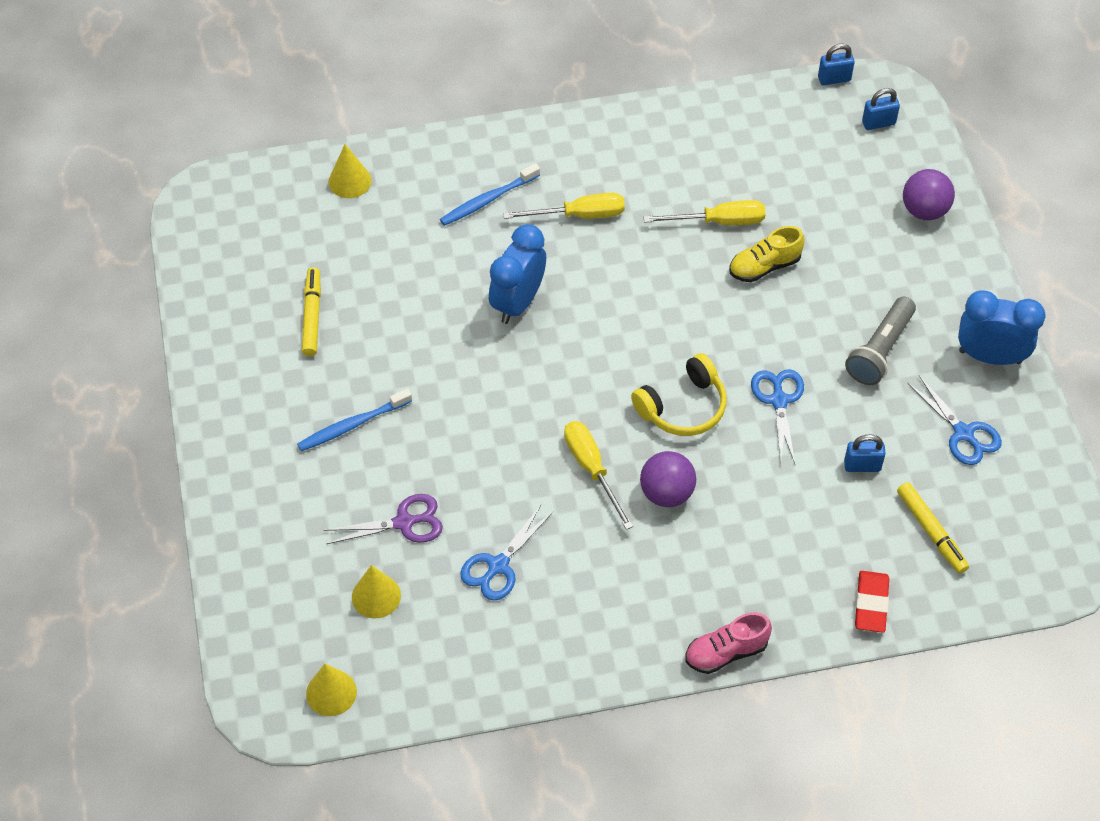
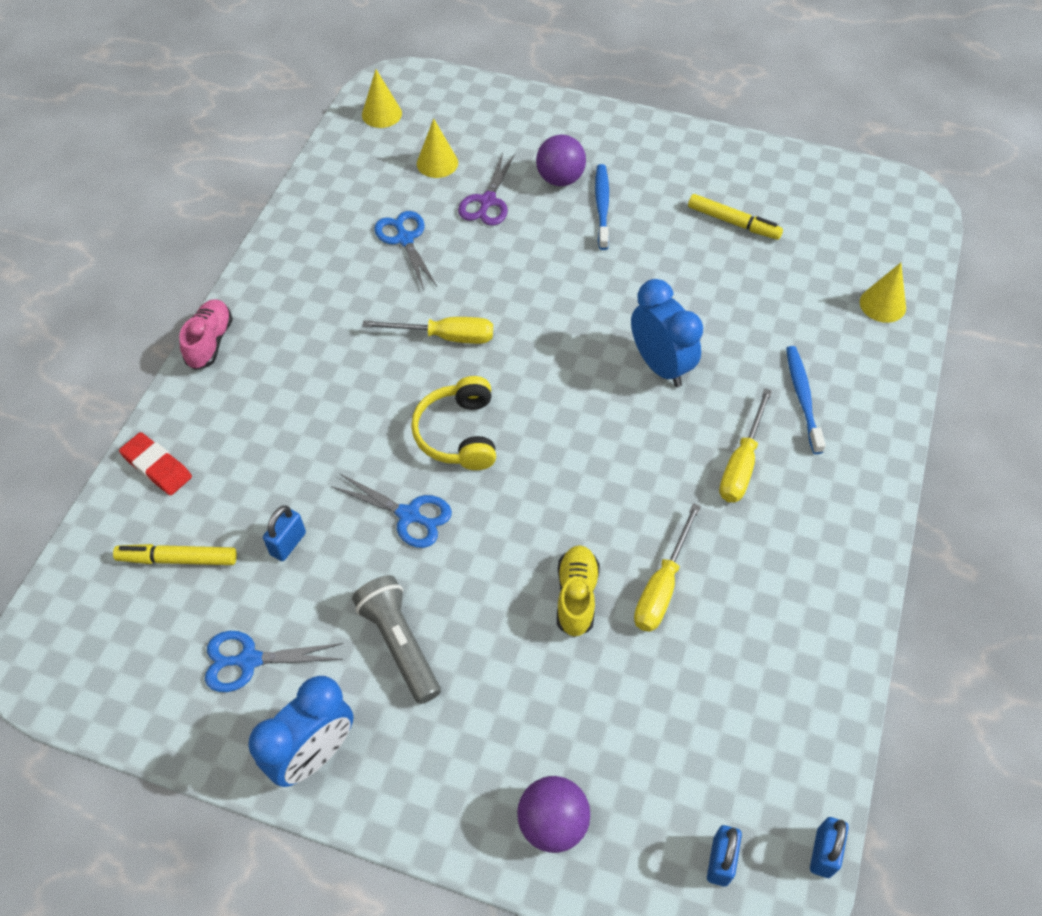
camera: 120 degrees right, 0 degrees up
(666, 493) = (381, 376): purple ball -> purple ball (560, 179)

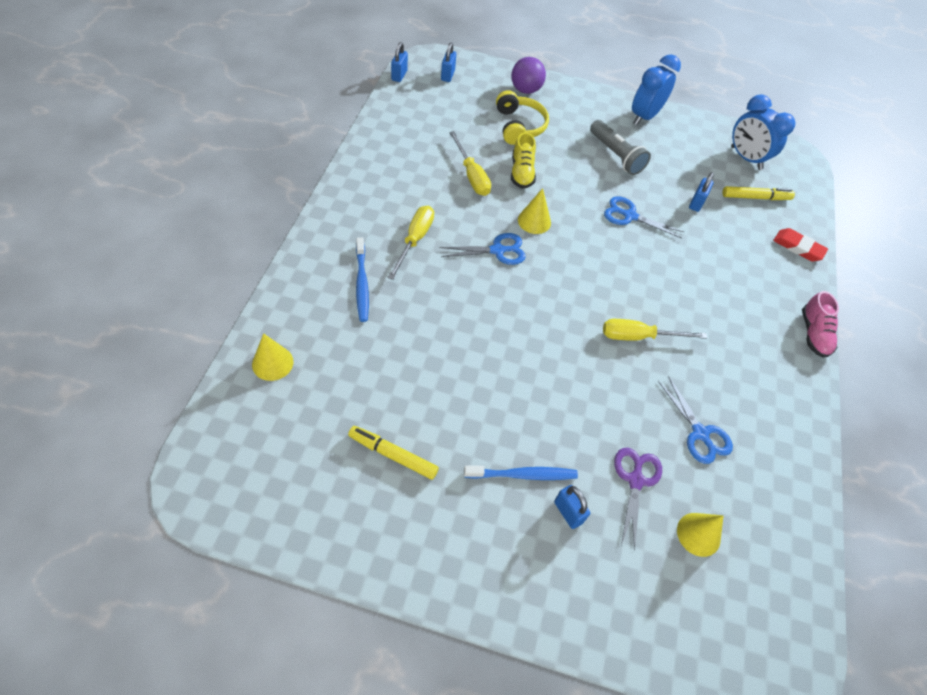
camera: 170 degrees right, 0 degrees up
(249, 660) = (692, 152): blue scissors -> blue scissors (497, 250)
(381, 114) = (782, 614): yellow cone -> yellow cone (534, 221)
(458, 434) = (611, 263): yellow headphones -> yellow headphones (519, 126)
(560, 179) = (568, 512): purple ball -> blue padlock
(602, 206) = (522, 475): blue toothbrush -> blue toothbrush turned 90 degrees counterclockwise
(660, 366) = (469, 310): blue clock -> blue clock (746, 158)
(662, 586) = (471, 175): yellow screwdriver -> yellow screwdriver turned 135 degrees clockwise

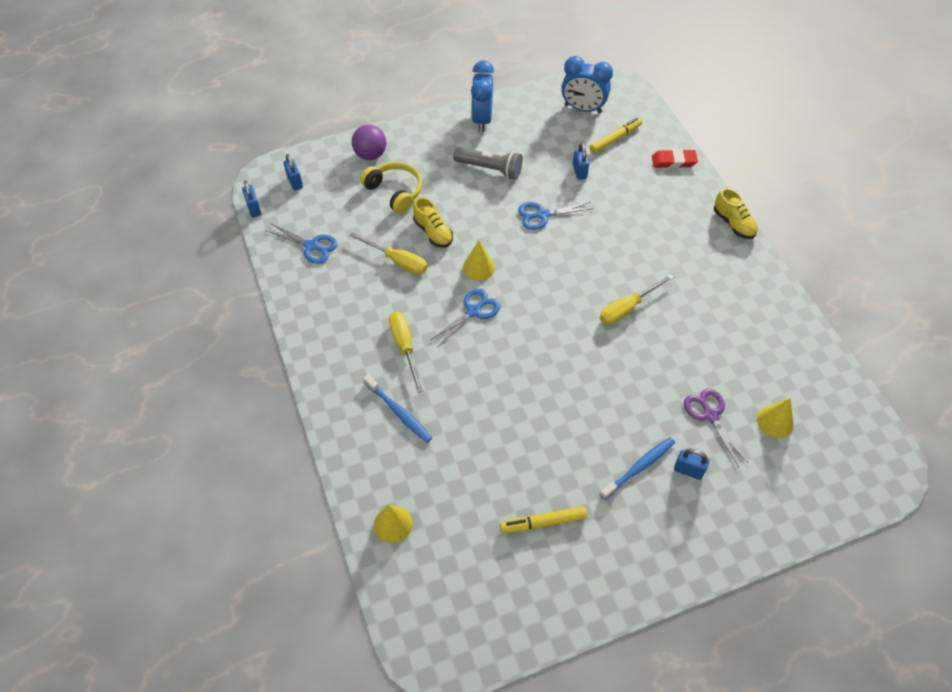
camera: 30 degrees left, 0 degrees up
(700, 433) = (722, 351): blue scissors -> blue scissors (311, 246)
(813, 334) = (733, 223): pink shoe -> yellow shoe

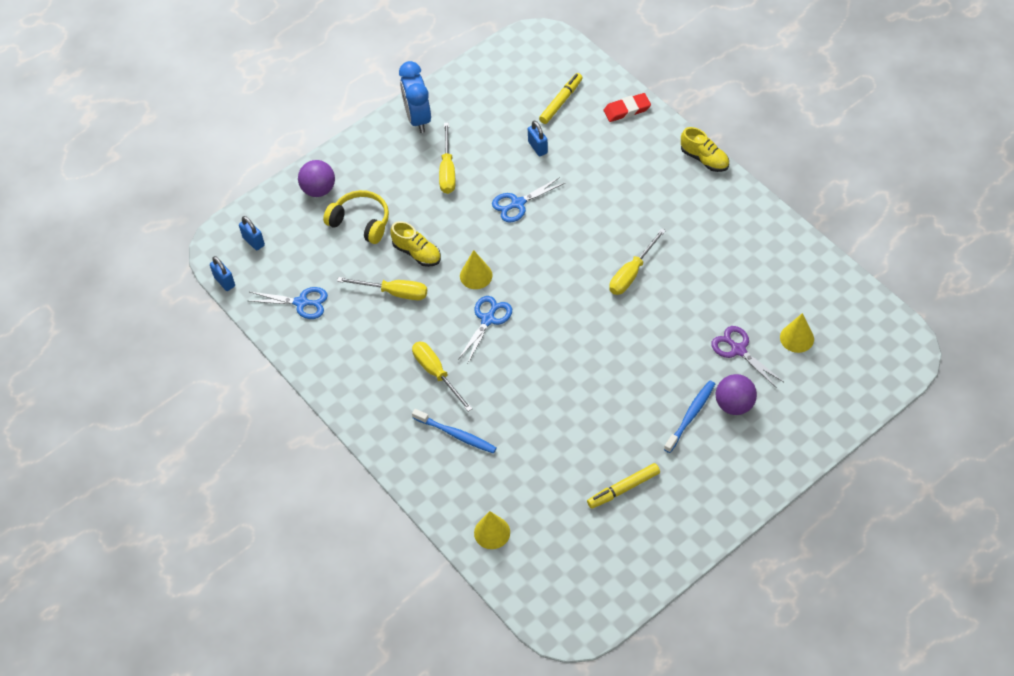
camera: 15 degrees left, 0 degrees up
(490, 169) = (447, 170): grey flashlight -> yellow screwdriver
(583, 109) = (517, 77): blue clock -> none
(688, 470) = (734, 404): blue padlock -> purple ball

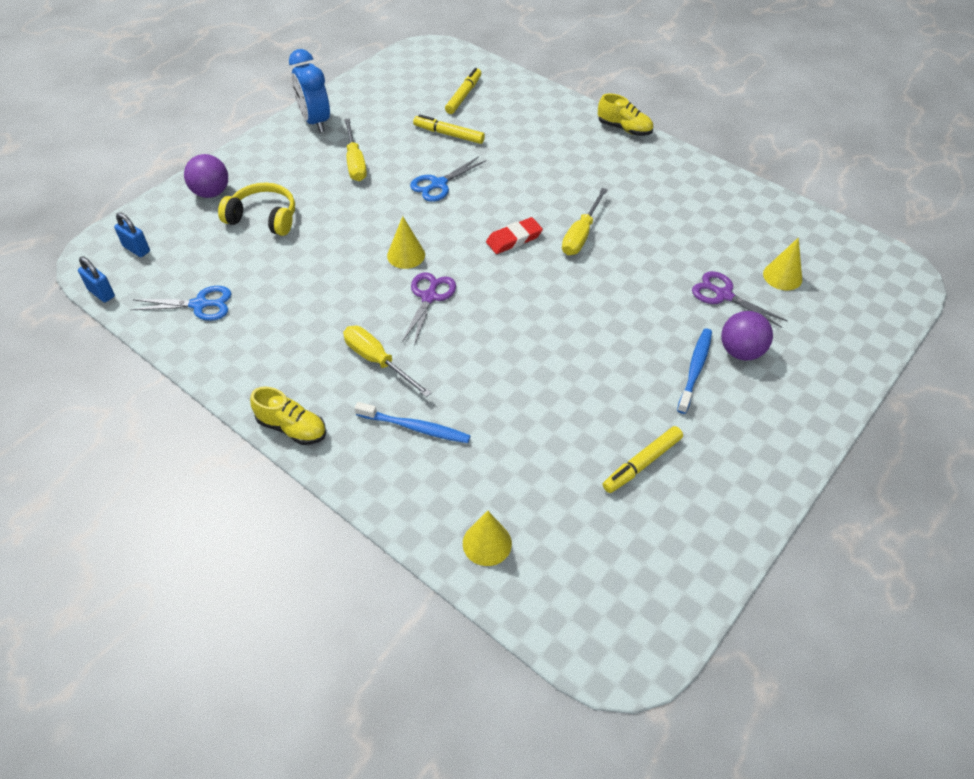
camera: 15 degrees left, 5 degrees down
(394, 292) = (312, 282): yellow screwdriver -> none
(417, 253) = (333, 240): yellow shoe -> yellow shoe (292, 428)
(488, 319) = (429, 297): blue scissors -> purple scissors
(538, 147) = (448, 134): blue padlock -> yellow marker
(627, 110) = (532, 96): red eraser -> red eraser (514, 239)

